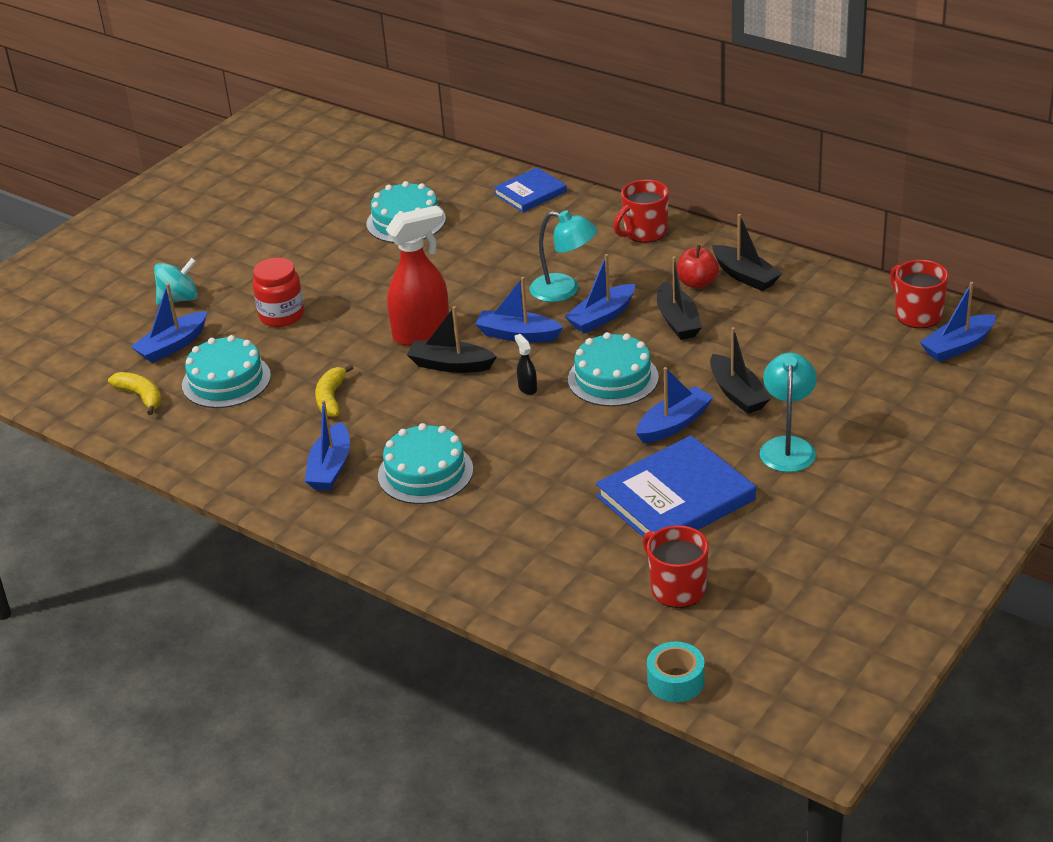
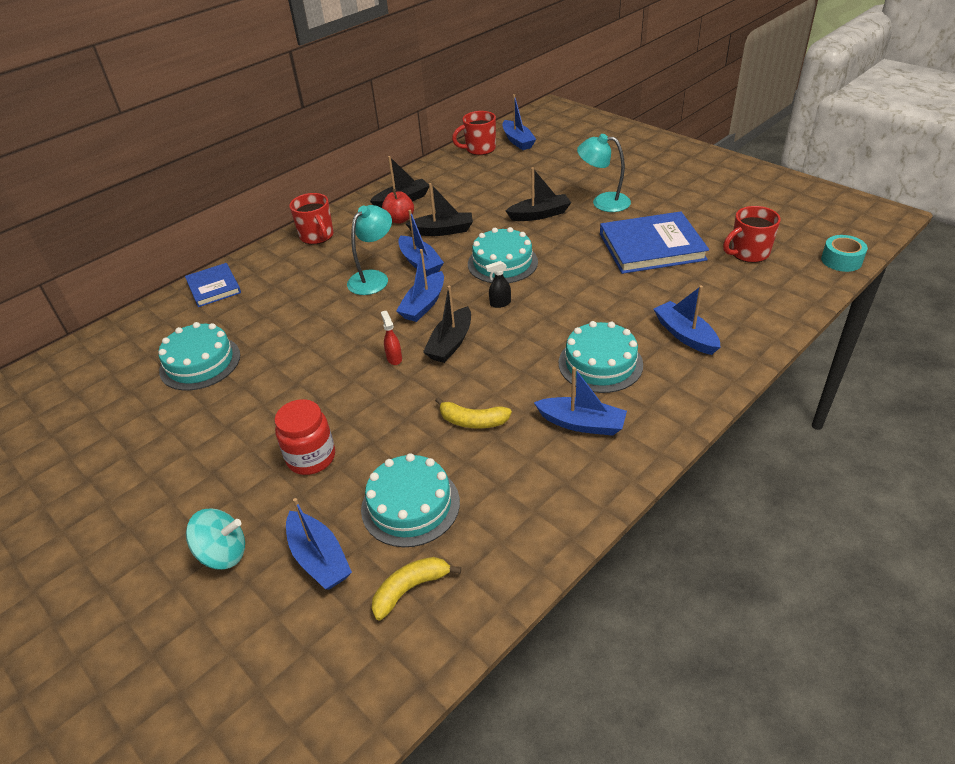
camera: 80 degrees left, 5 degrees up
(179, 299) = (223, 553): turquoise spinning top -> turquoise spinning top turned 105 degrees clockwise
(422, 333) = (394, 358): red spray bottle -> red spray bottle, size x0.41
(674, 424) = (567, 241): blue boat -> blue boat (685, 335)
(676, 498) = (651, 246): blue book -> blue book turned 75 degrees counterclockwise

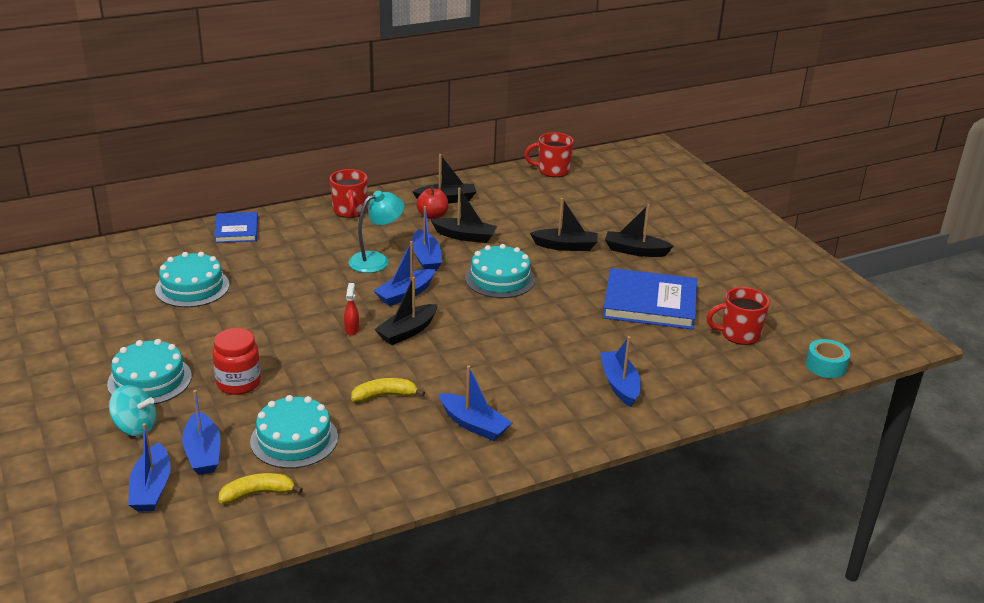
camera: 15 degrees right, 10 degrees down
(473, 421) = (384, 396): yellow banana -> yellow banana turned 135 degrees clockwise
(500, 303) = (472, 312): black spray bottle -> none
(518, 141) = (595, 172): blue boat -> blue boat (151, 488)
(600, 363) = (525, 385): turquoise cake -> turquoise cake (149, 380)
(603, 202) = (635, 251): turquoise lamp -> black boat

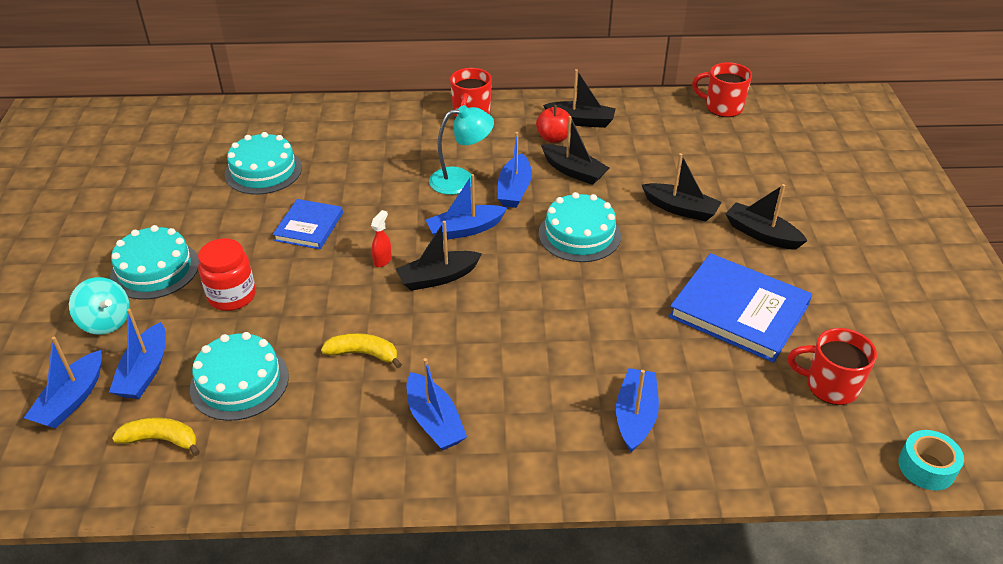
camera: 25 degrees right, 10 degrees up
(236, 230) = (347, 114): blue book -> blue book (309, 227)

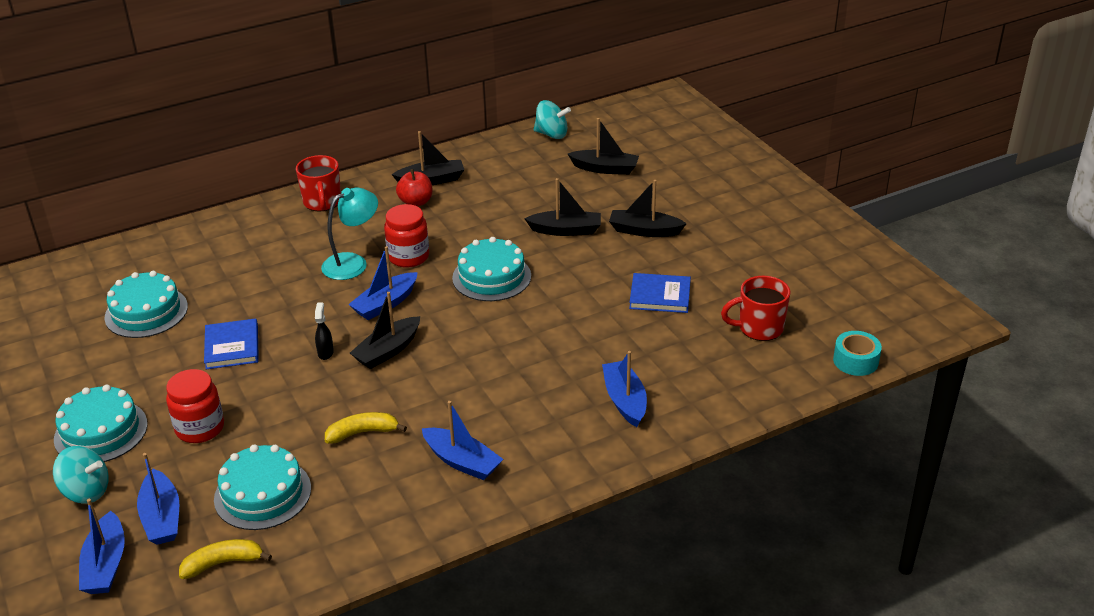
camera: 25 degrees left, 5 degrees down
(382, 260) = (325, 352): red spray bottle -> black spray bottle
(514, 189) = (408, 257): blue boat -> red jar
(573, 171) = (452, 226): black boat -> black boat (605, 169)
(722, 107) = (551, 134): red mug -> turquoise spinning top
(739, 311) = (660, 296): blue book -> blue book, size x0.58

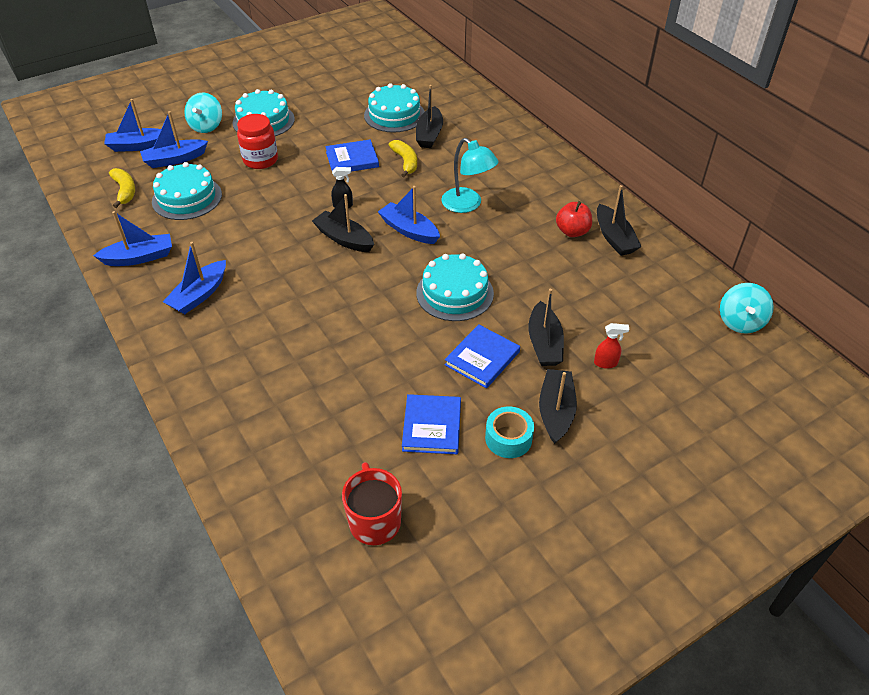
camera: 85 degrees right, 10 degrees up
(322, 202) = (558, 176): red mug -> none
(362, 433) = (243, 237): yellow banana -> yellow banana (405, 162)
(408, 257) = (481, 236): red jar -> none
(581, 265) = (482, 358): none -> blue book
(592, 201) = (606, 363): none -> red spray bottle
(605, 169) = (680, 372): black boat -> black boat (429, 135)
(625, 400) = (262, 399): blue boat -> blue boat (139, 257)
(855, 361) = (309, 624): turquoise tape -> turquoise tape (508, 438)

